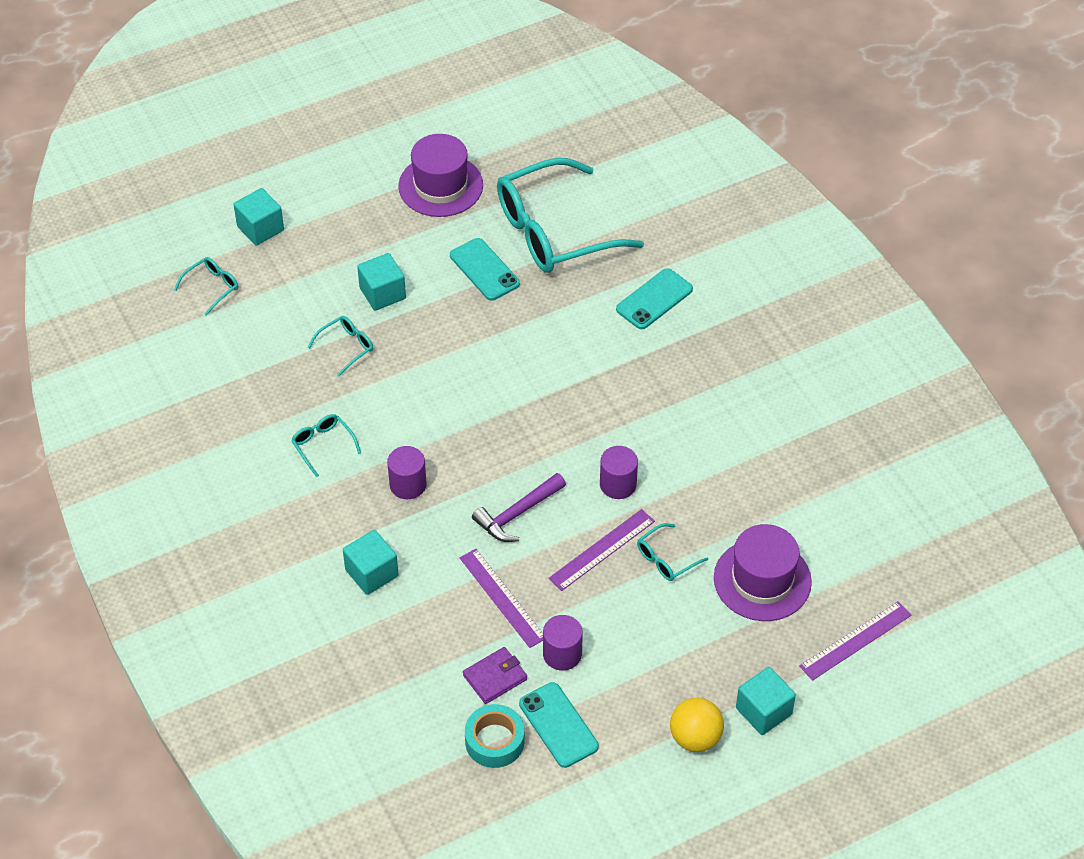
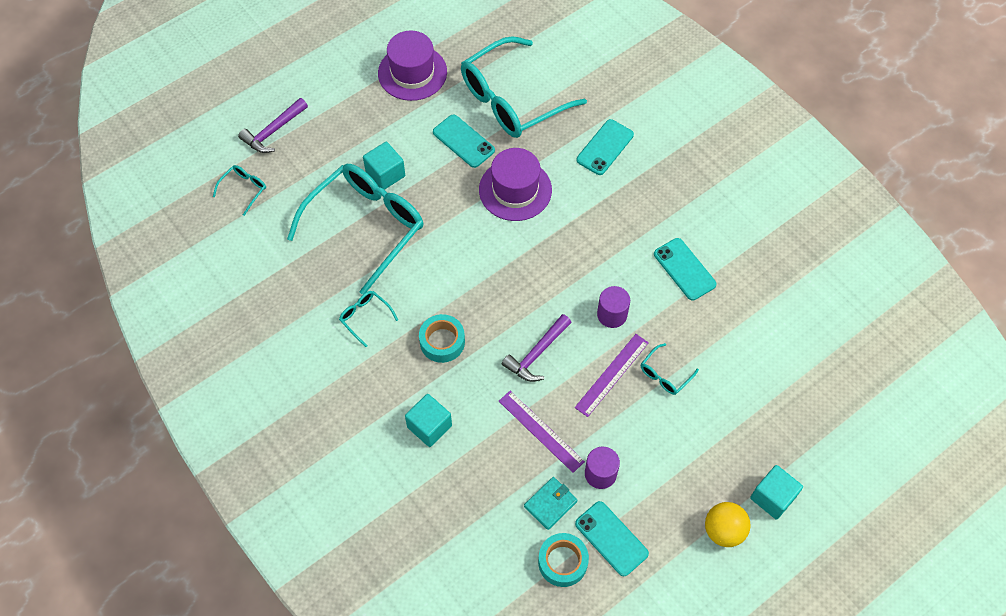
camera: 10 degrees left, 10 degrees up
(260, 228) = (273, 131): turquoise cube -> purple hammer
(346, 347) = (366, 226): turquoise glasses -> turquoise glasses, size x2.46
(408, 485) = (442, 342): purple cylinder -> turquoise tape
(495, 677) = (550, 504): purple wallet -> turquoise wallet
(718, 447) = (684, 269): none -> turquoise phone
(762, 580) = (745, 381): purple hat -> purple hat (515, 190)
(855, 640) = (831, 422): purple ruler -> none

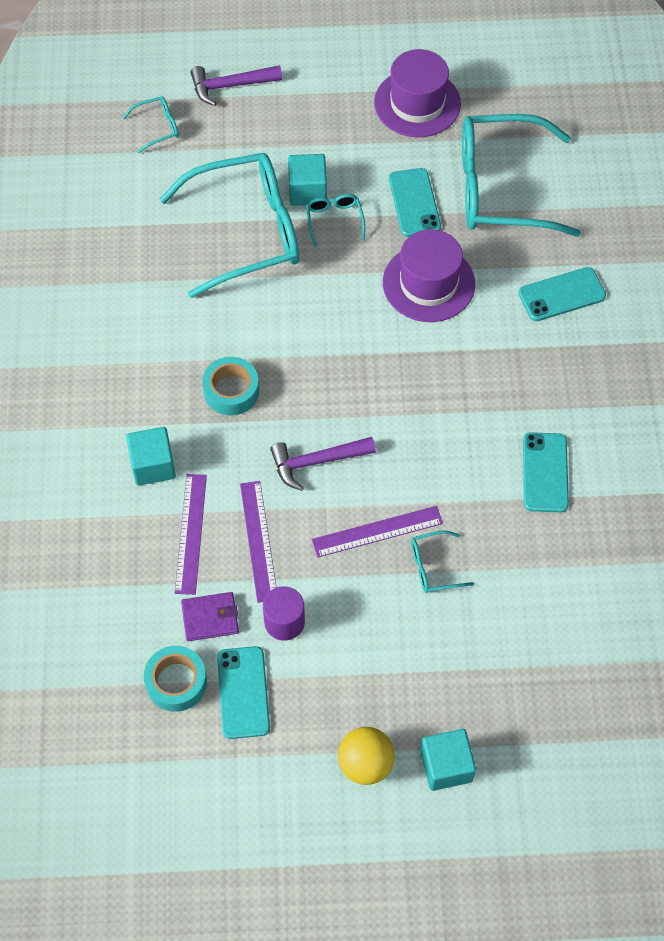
camera: 35 degrees right, 0 degrees up
(365, 317) = (175, 321): turquoise glasses -> turquoise glasses (334, 220)
(492, 456) = (191, 533): none -> purple ruler
(550, 504) = (210, 618): turquoise wallet -> purple wallet
(612, 314) = (427, 471): purple cylinder -> none

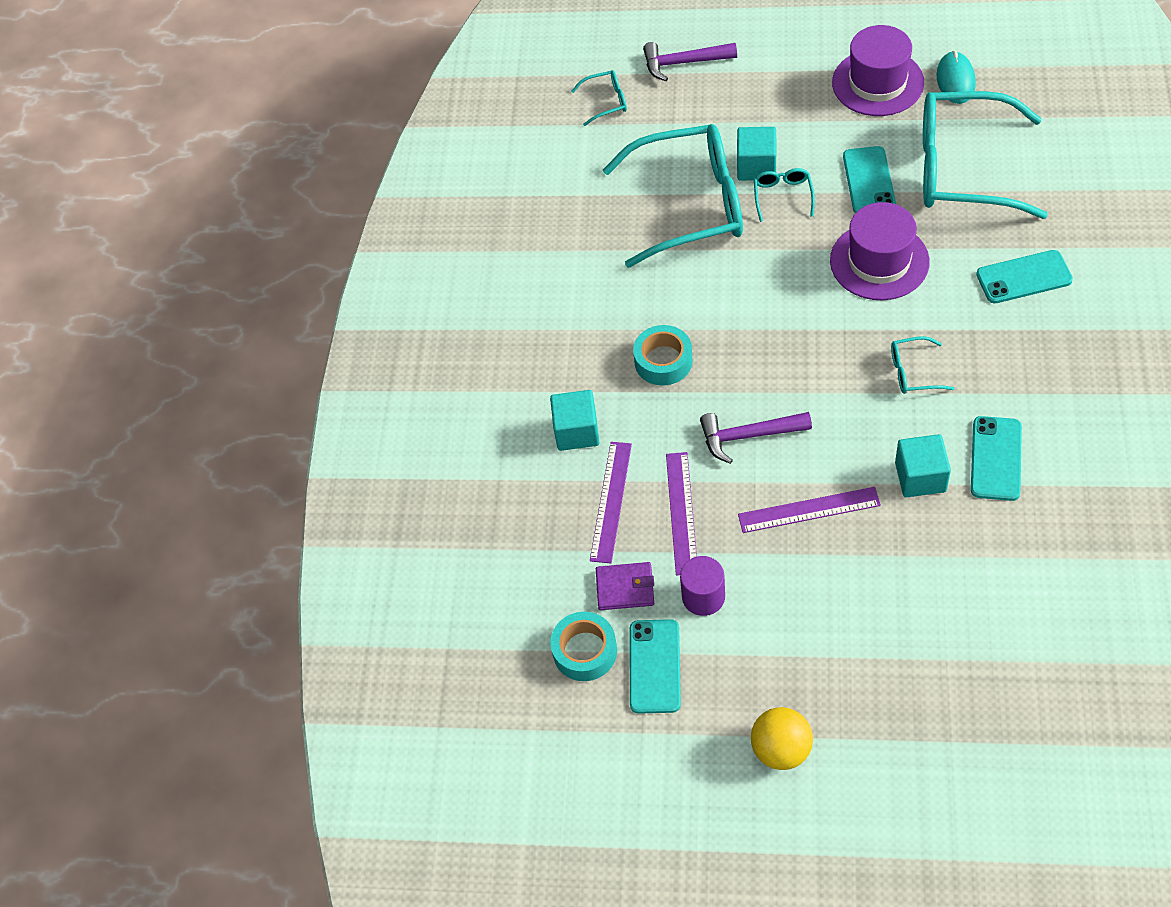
camera: 15 degrees right, 5 degrees down
(433, 567) = (868, 549): turquoise glasses -> turquoise glasses (913, 372)
(446, 766) = (869, 758): turquoise cube -> turquoise cube (920, 477)
(489, 99) = (955, 80): none -> turquoise mouse

